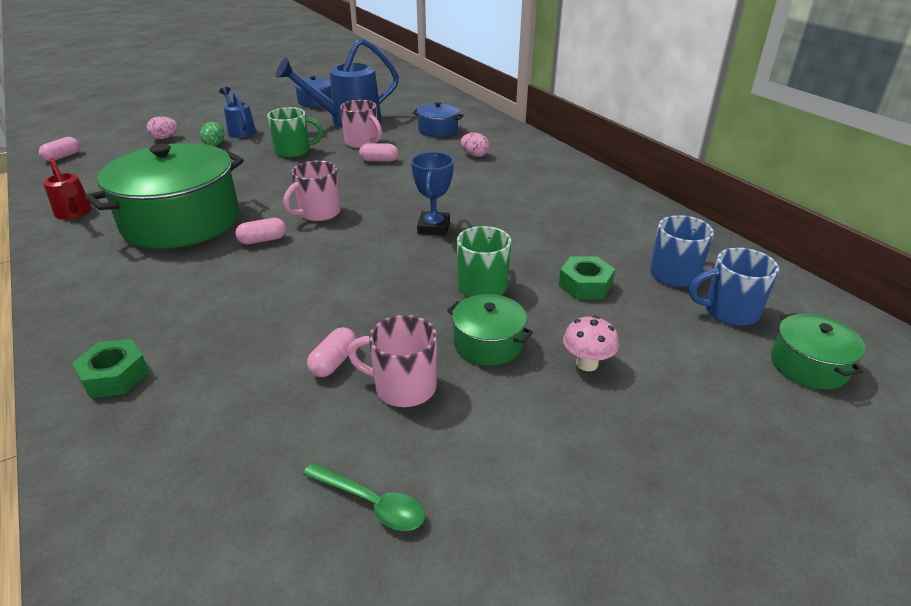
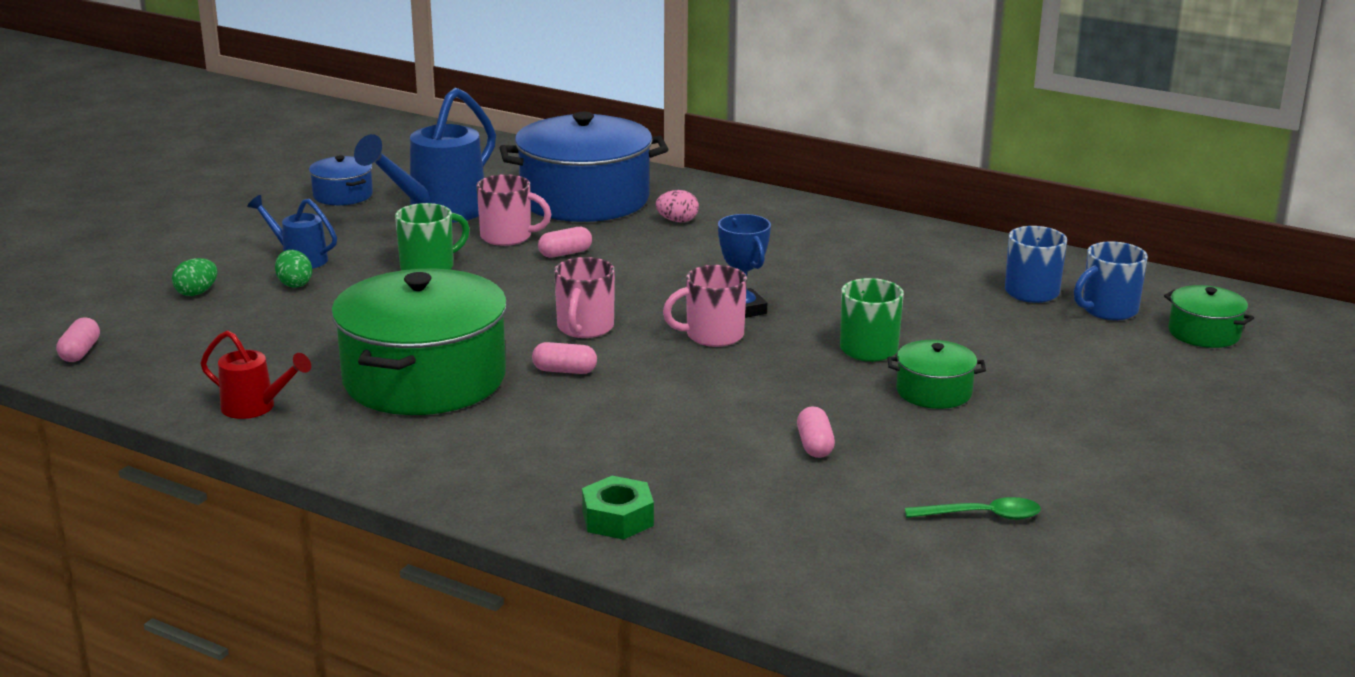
camera: 30 degrees left, 10 degrees down
(165, 138) = (197, 293): pink egg -> green egg
(263, 240) = (564, 371): pink capsule -> pink capsule turned 60 degrees clockwise
(403, 387) = (903, 443): pink mug -> pink mug (712, 335)
(438, 130) = (585, 199): blue pot -> blue pot, size x2.17
(585, 285) = (962, 322): green nut -> none
(587, 363) = (1035, 381): pink mushroom -> none

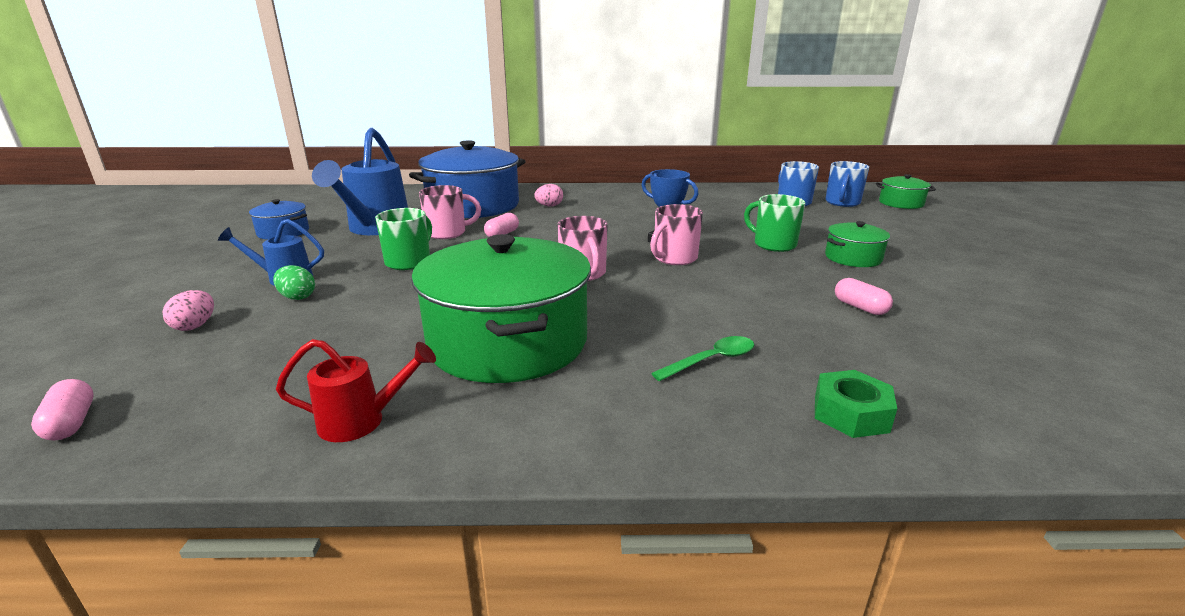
camera: 30 degrees left, 0 degrees up
(197, 293) = (195, 326): green egg -> pink egg
(564, 371) = (613, 305): pink capsule -> none
(982, 516) = (1037, 322): green spoon -> green spoon (712, 360)

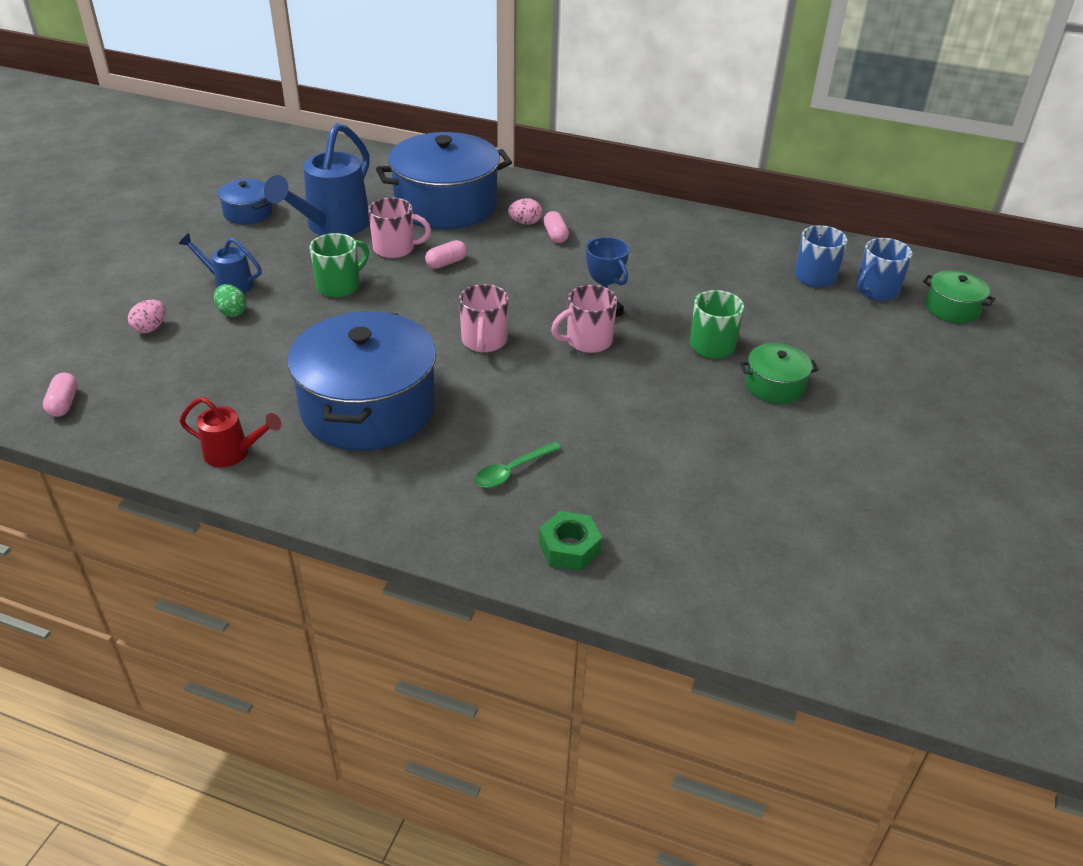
camera: 20 degrees right, 15 degrees up
(508, 342) = (368, 408): green pot -> blue pot
(712, 360) = (511, 471): green spoon -> green spoon turned 150 degrees clockwise
(860, 307) = (701, 451): pink capsule -> pink capsule (555, 235)

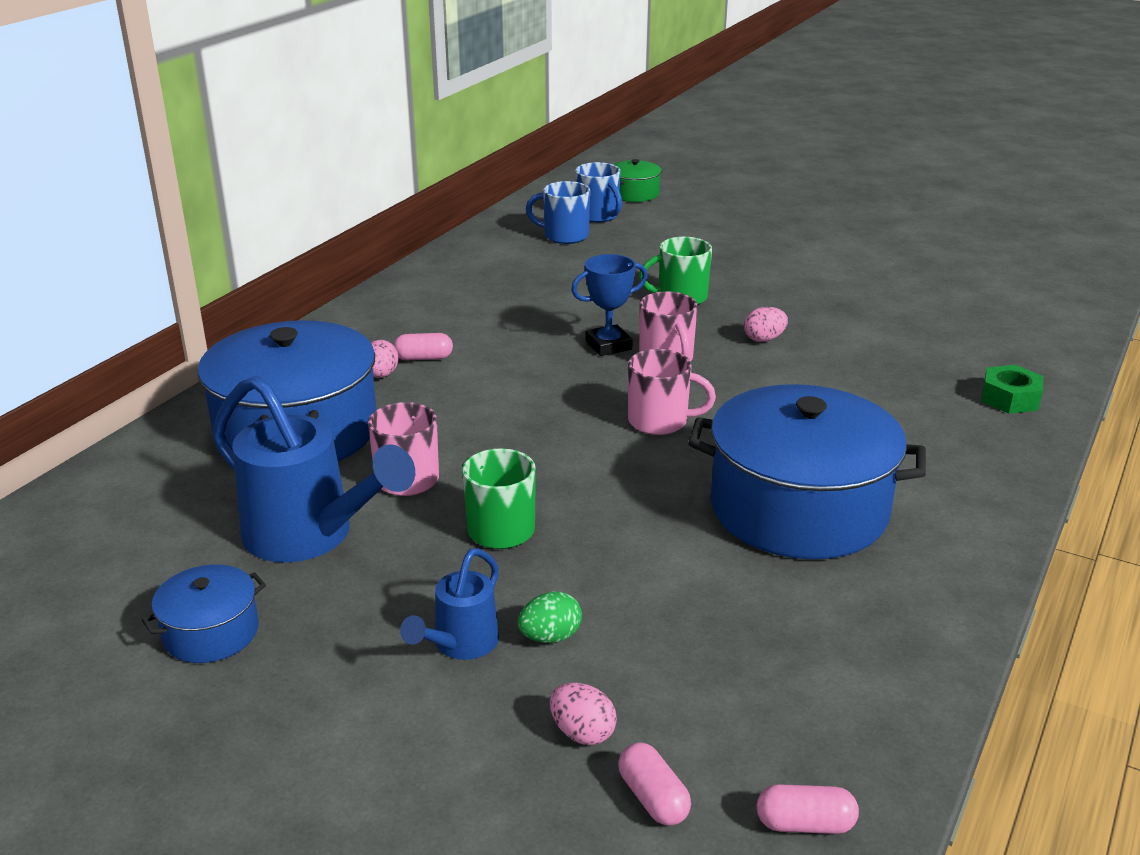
camera: 80 degrees left, 10 degrees down
(233, 453) = (906, 619): red watering can -> none
(446, 263) = (464, 438): pink capsule -> pink capsule (653, 798)
(511, 471) = (903, 420): green spoon -> none
(643, 393) = (764, 339): none -> pink egg
(774, 386) = (751, 279): green pot -> none

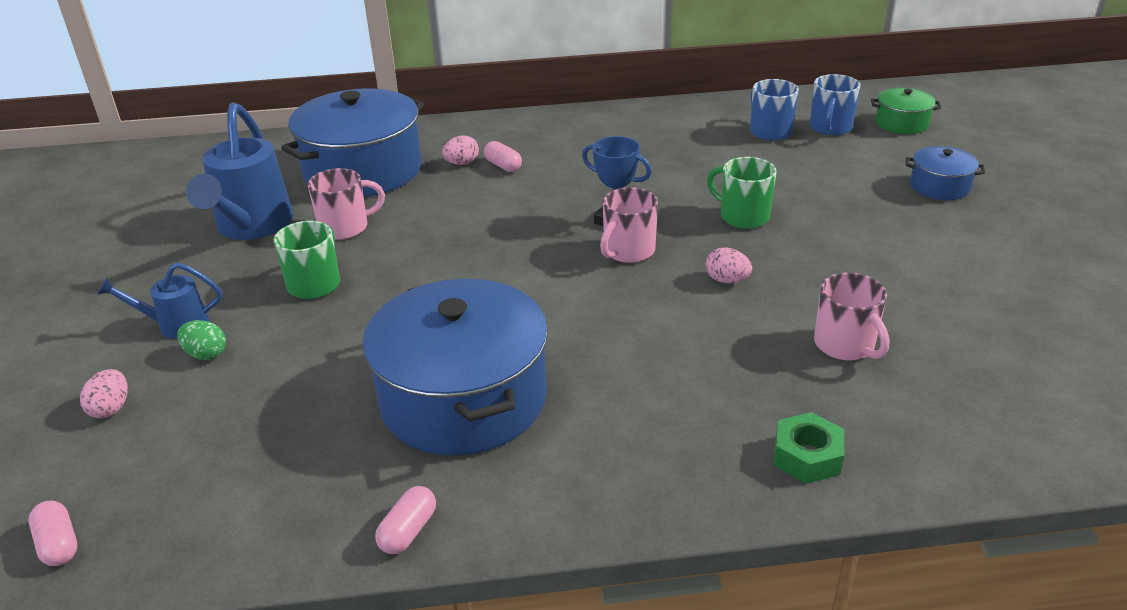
camera: 55 degrees right, 5 degrees up
(211, 632) = (135, 243): blue pot -> blue pot (939, 186)
(653, 798) = (58, 464): pink capsule -> pink capsule (408, 531)
(660, 421) = (526, 286): pink mug -> pink mug (845, 345)

